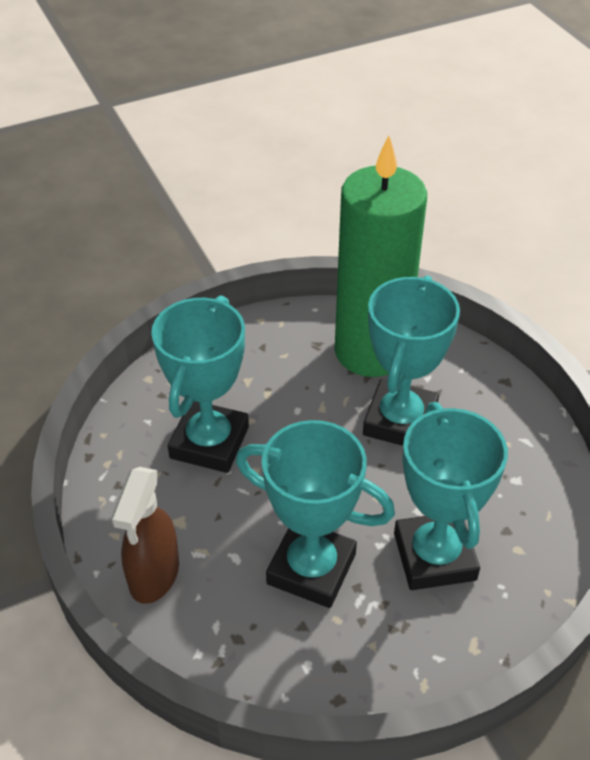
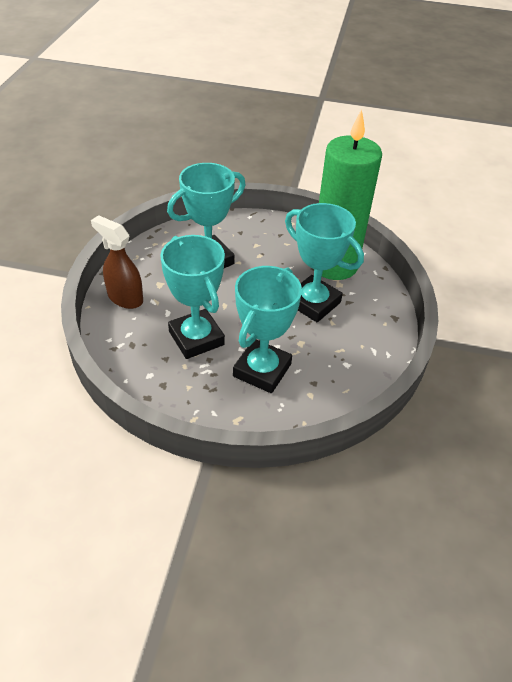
camera: 35 degrees right, 0 degrees up
(154, 575) = (125, 298): brown spray bottle -> brown spray bottle turned 75 degrees clockwise
(400, 421) = (313, 303): turquoise trophy -> turquoise trophy turned 75 degrees clockwise

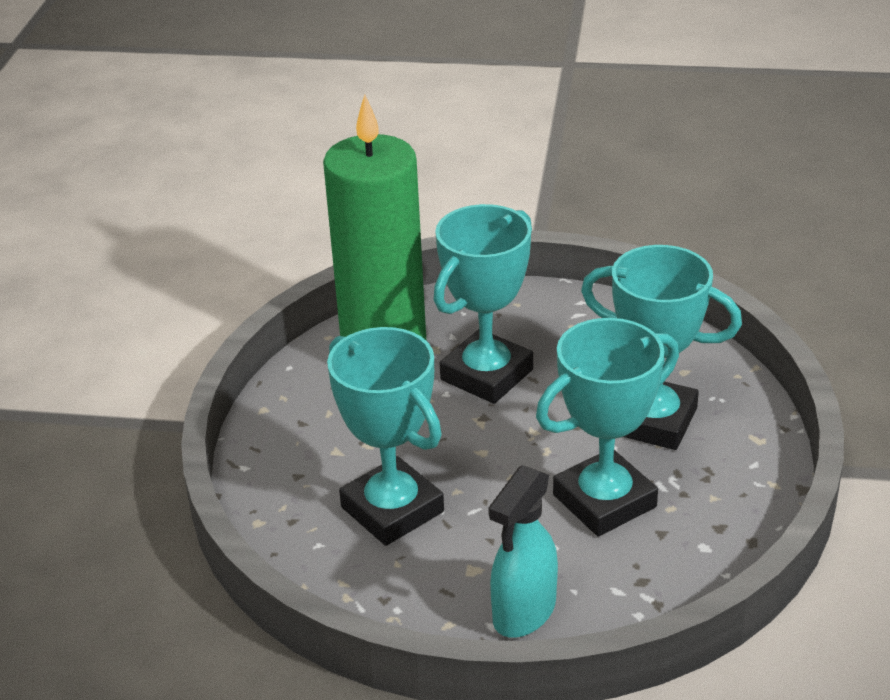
camera: 90 degrees left, 10 degrees down
(125, 298) = (523, 612): brown spray bottle -> turquoise spray bottle

